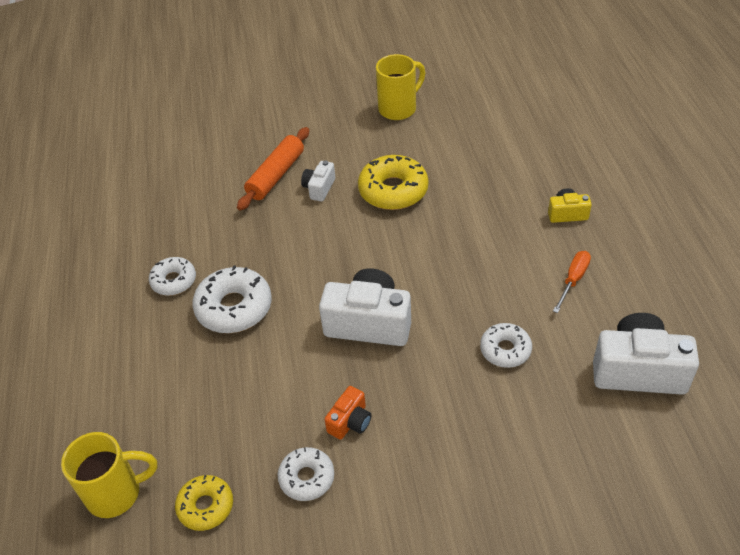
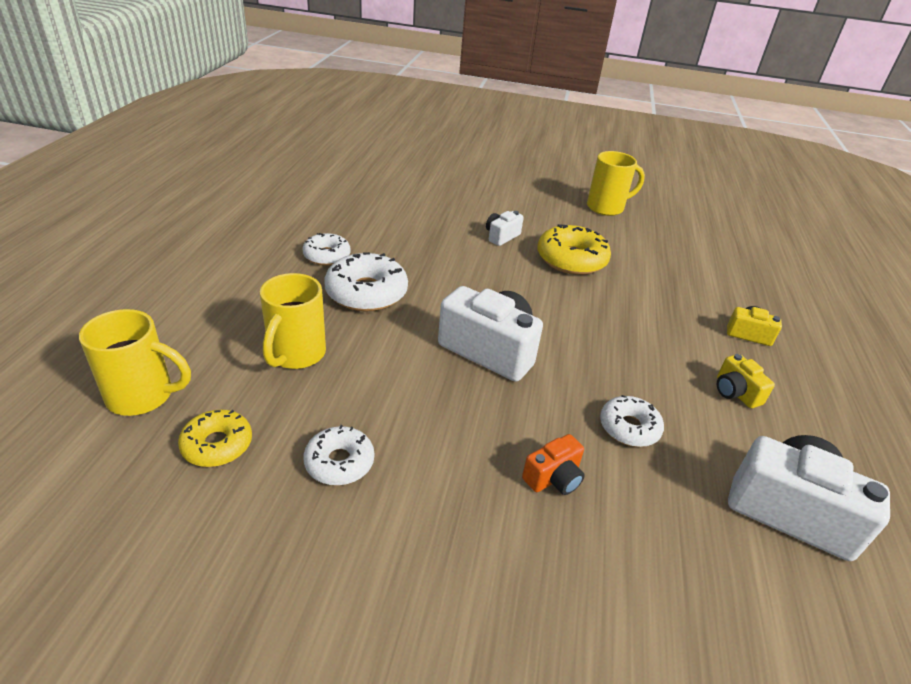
camera: 15 degrees right, 10 degrees down
(213, 399) = (296, 355): none -> yellow mug
(276, 175) = (467, 216): orange rolling pin -> none
(350, 422) = (419, 428): orange camera -> orange camera (553, 478)
(573, 280) = (735, 392): orange screwdriver -> yellow camera

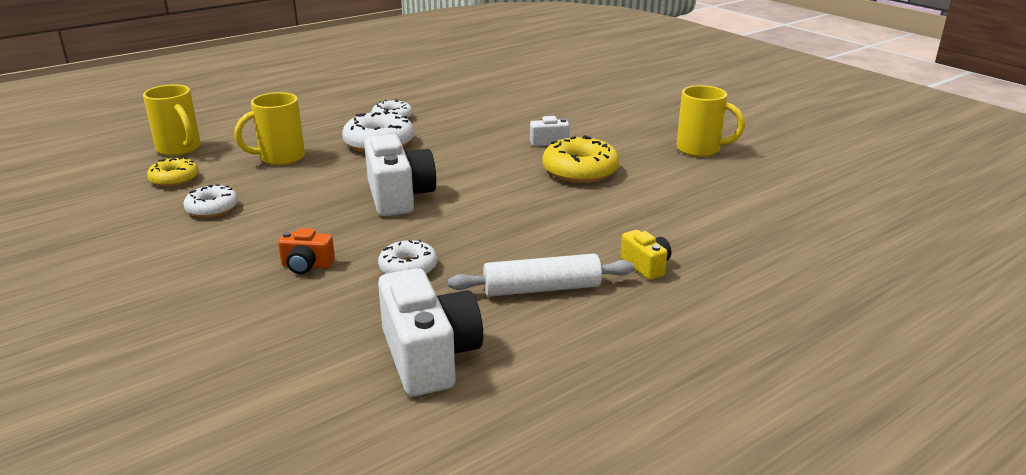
camera: 45 degrees right, 10 degrees down
(735, 392) = (542, 289): yellow camera -> white rolling pin

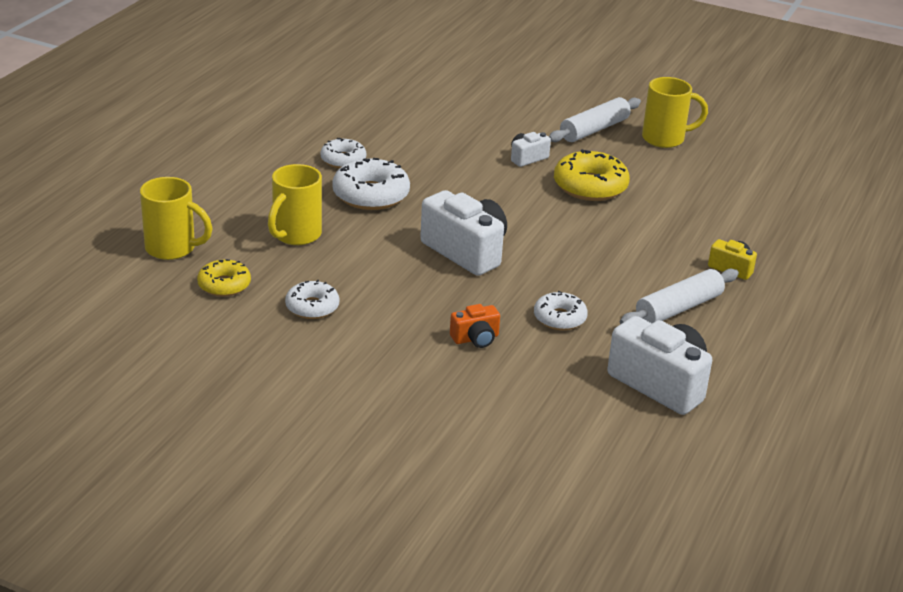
camera: 30 degrees left, 5 degrees up
(637, 132) = (594, 130): none -> white rolling pin

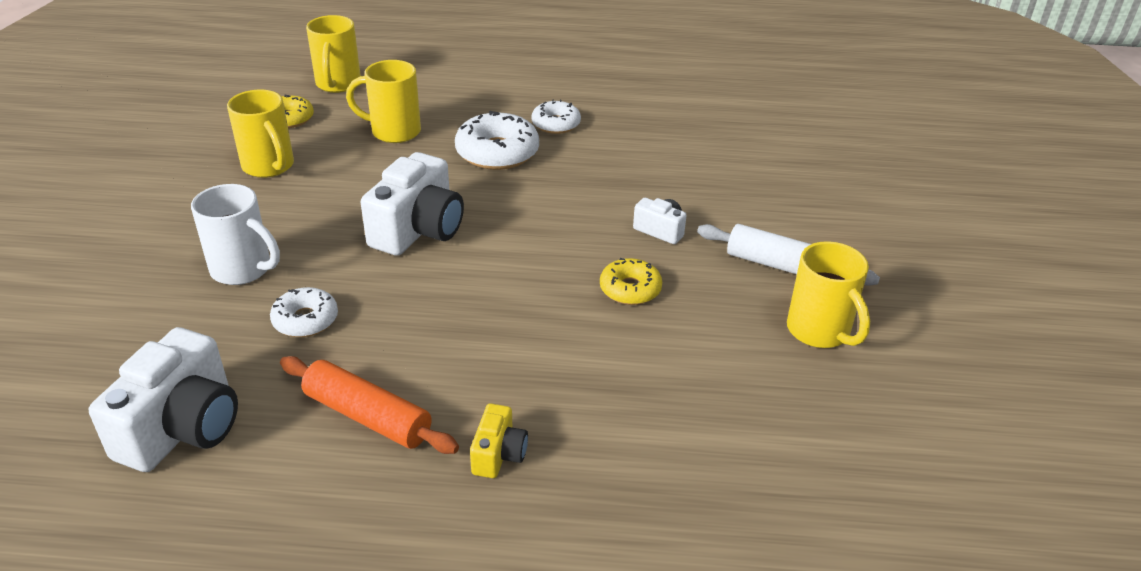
camera: 70 degrees right, 5 degrees up
(312, 307) = (269, 167): white donut -> yellow mug
(475, 338) = (243, 270): orange camera -> white mug
(590, 186) = (630, 289): yellow donut -> yellow donut, size x0.62
(678, 308) = (367, 416): white rolling pin -> orange rolling pin

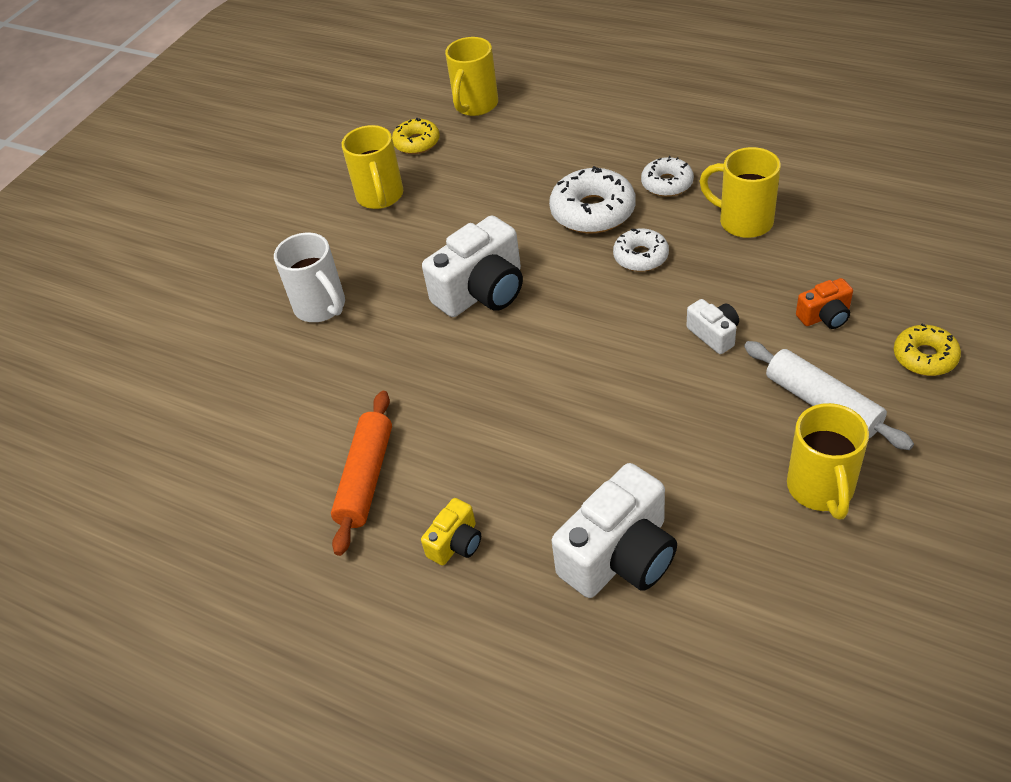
camera: 30 degrees right, 10 degrees up
(182, 428) = (226, 453): white camera -> white camera (620, 556)
(305, 320) = (352, 370): white donut -> white donut (640, 256)
(367, 416) = (366, 478): orange rolling pin -> orange rolling pin turned 45 degrees clockwise
(393, 132) = (504, 171): yellow mug -> yellow mug (743, 221)
(630, 289) = (650, 398): yellow donut -> yellow donut (924, 357)
(747, 202) = (825, 316): none -> orange camera

